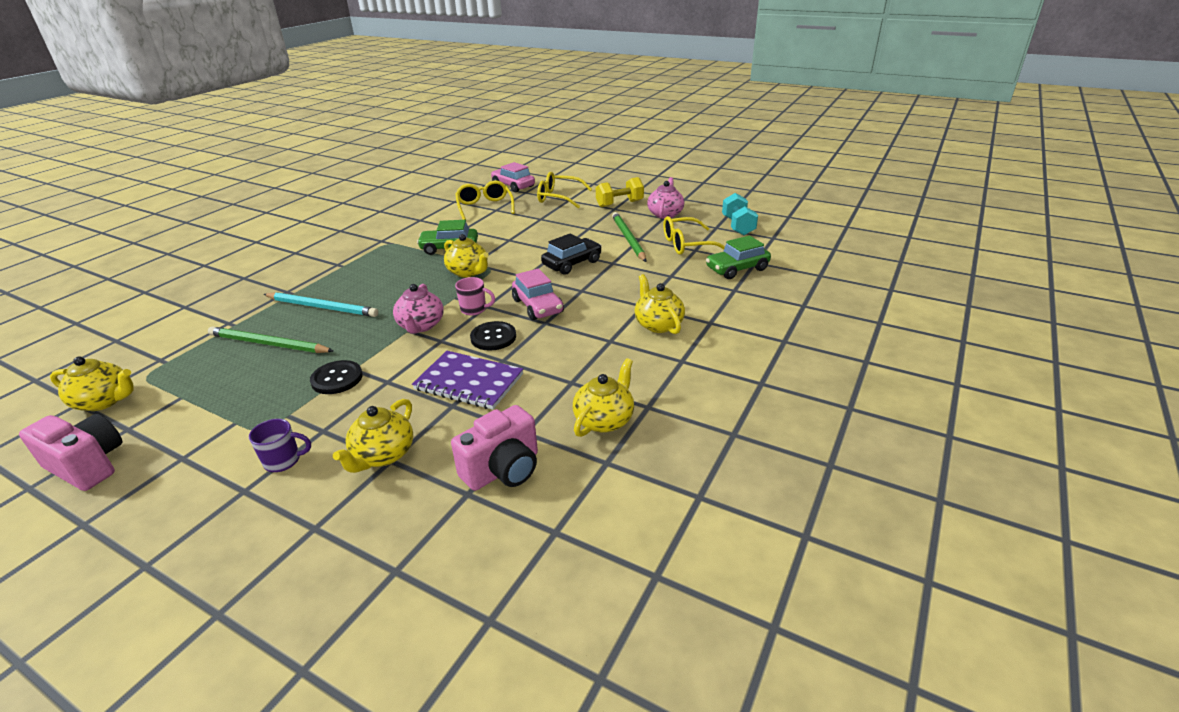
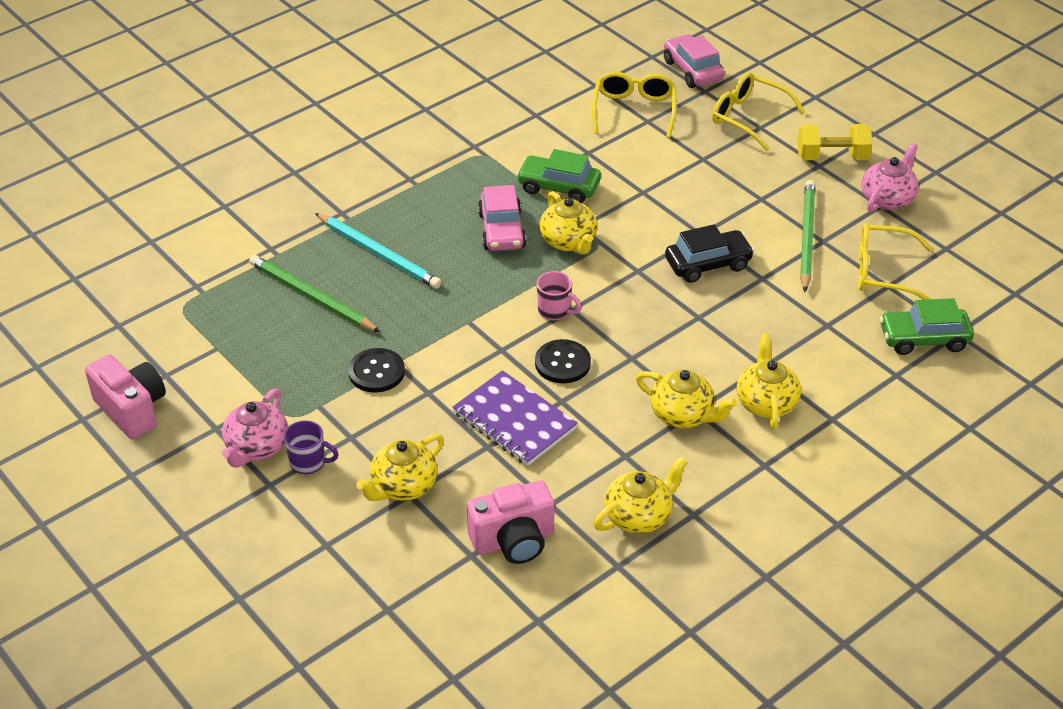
camera: 20 degrees right, 10 degrees up
(104, 401) = (143, 330): yellow teapot -> yellow teapot (683, 415)
(421, 326) = (485, 319): pink teapot -> pink teapot (257, 447)
(537, 306) = (633, 329): pink car -> pink car (501, 230)
(738, 226) = (979, 255): turquoise dumbbell -> none

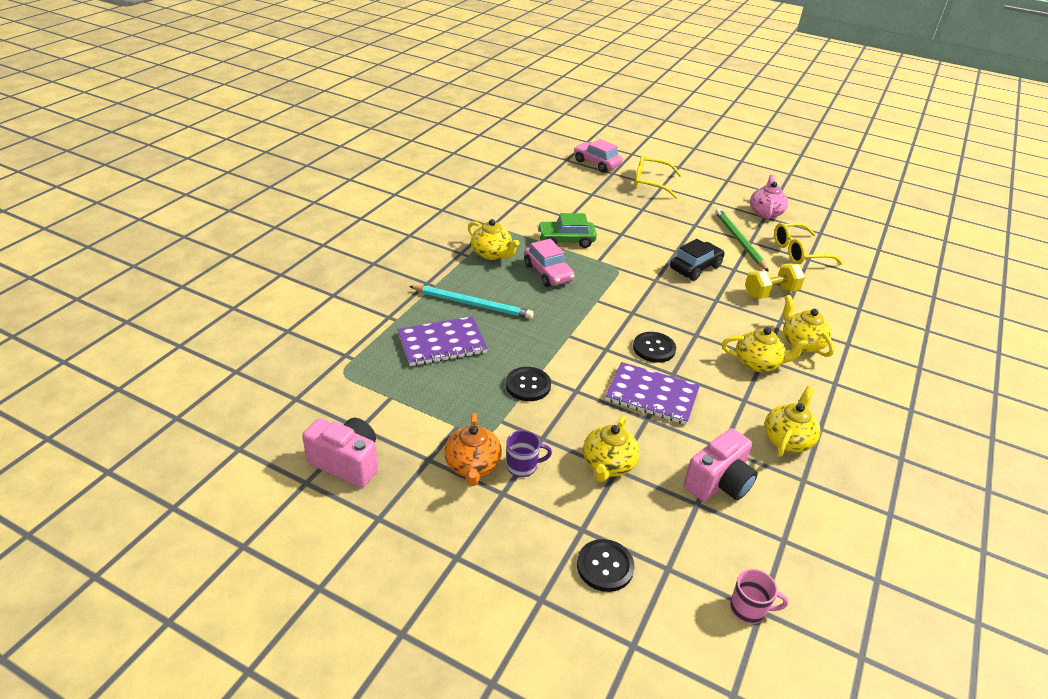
camera: 25 degrees left, 5 degrees down
(257, 447) = (472, 466): pink teapot -> orange teapot
(311, 297) = (442, 343): green pencil -> purple notebook
(324, 587) = (605, 566): none -> black button
(555, 311) = (622, 316): pink mug -> pink mug (748, 609)
(568, 241) = (597, 271): yellow teapot -> yellow teapot (492, 254)
(634, 110) = (579, 190): yellow glasses -> none
(832, 157) = (715, 196): yellow dumbbell -> yellow dumbbell (771, 293)
(923, 339) = (855, 284): green car -> none

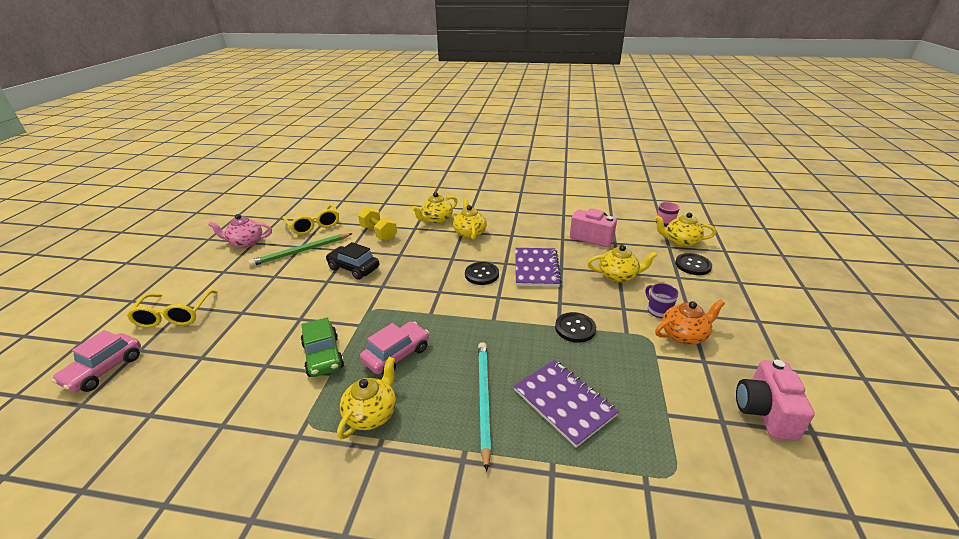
camera: 105 degrees left, 5 degrees down
(787, 439) = (535, 220): yellow teapot -> yellow teapot (680, 241)

